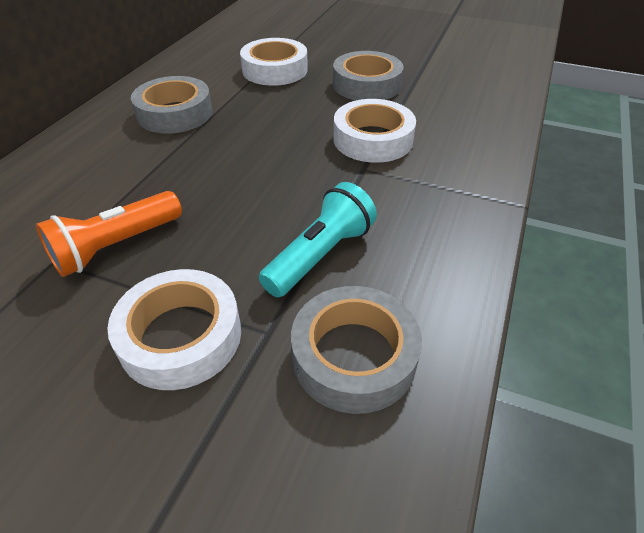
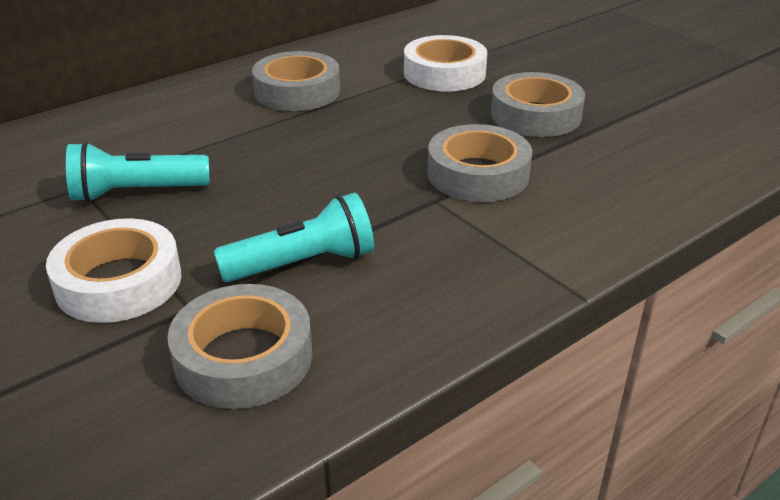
camera: 30 degrees right, 10 degrees down
(116, 246) = (136, 193): orange flashlight -> turquoise flashlight
(373, 139) = (478, 174): white tape -> grey tape

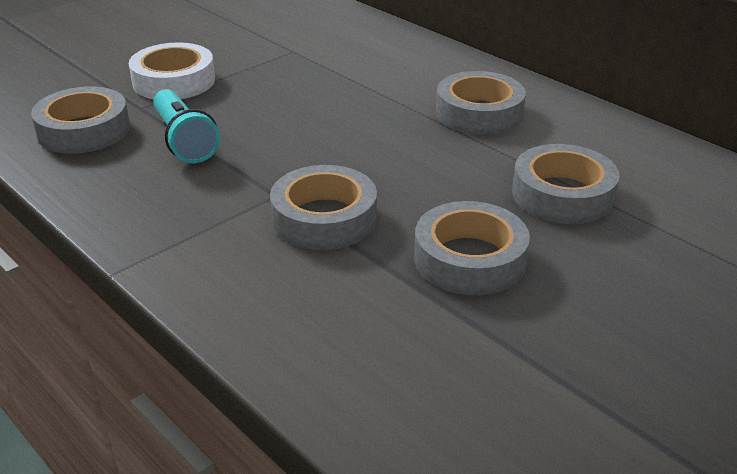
camera: 85 degrees right, 0 degrees up
(136, 193) = (285, 70): turquoise flashlight -> none
(444, 73) = (562, 194): white tape -> grey tape

